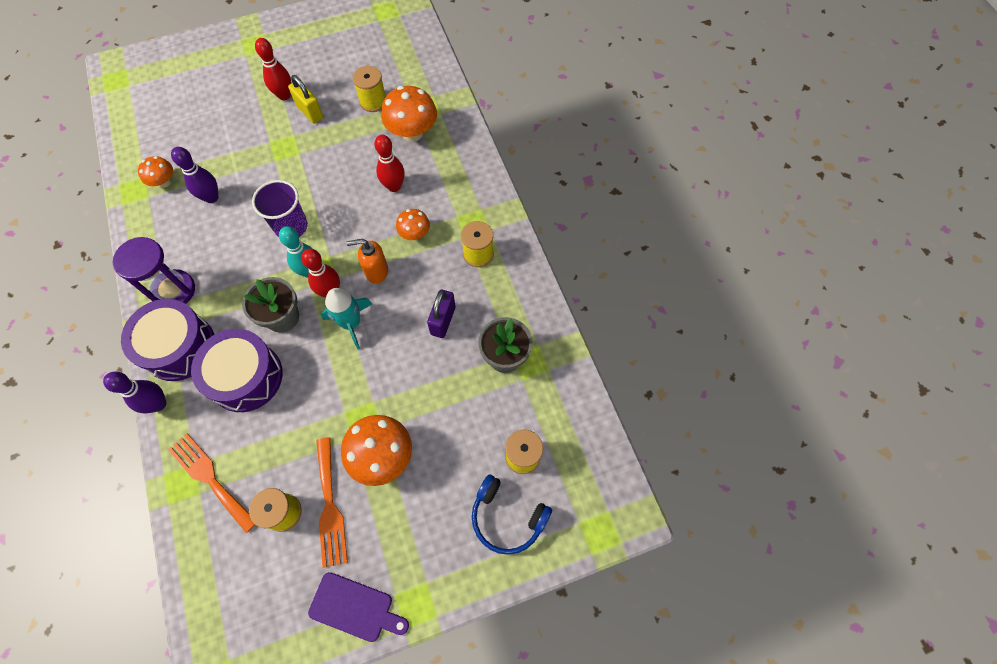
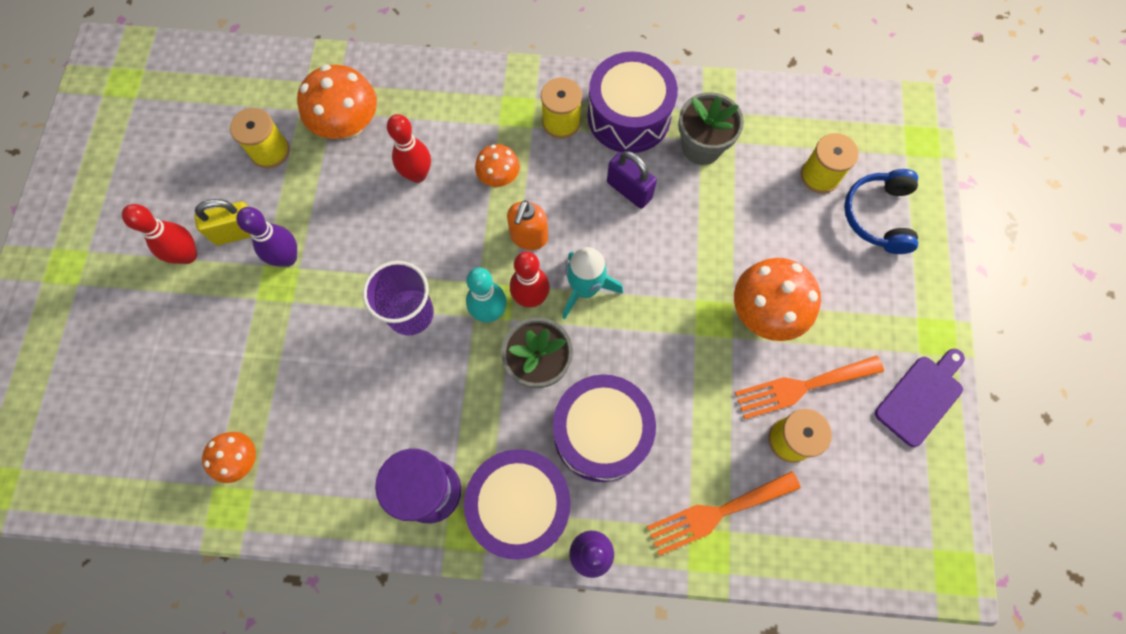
camera: 65 degrees left, 5 degrees up
(211, 197) = (306, 401): purple bowling pin -> purple bowling pin (287, 258)
(330, 506) = (802, 387): orange fork -> orange fork turned 150 degrees clockwise
(506, 296) = (629, 116): none -> purple drum
(507, 517) = (878, 216): blue headphones -> blue headphones turned 135 degrees clockwise

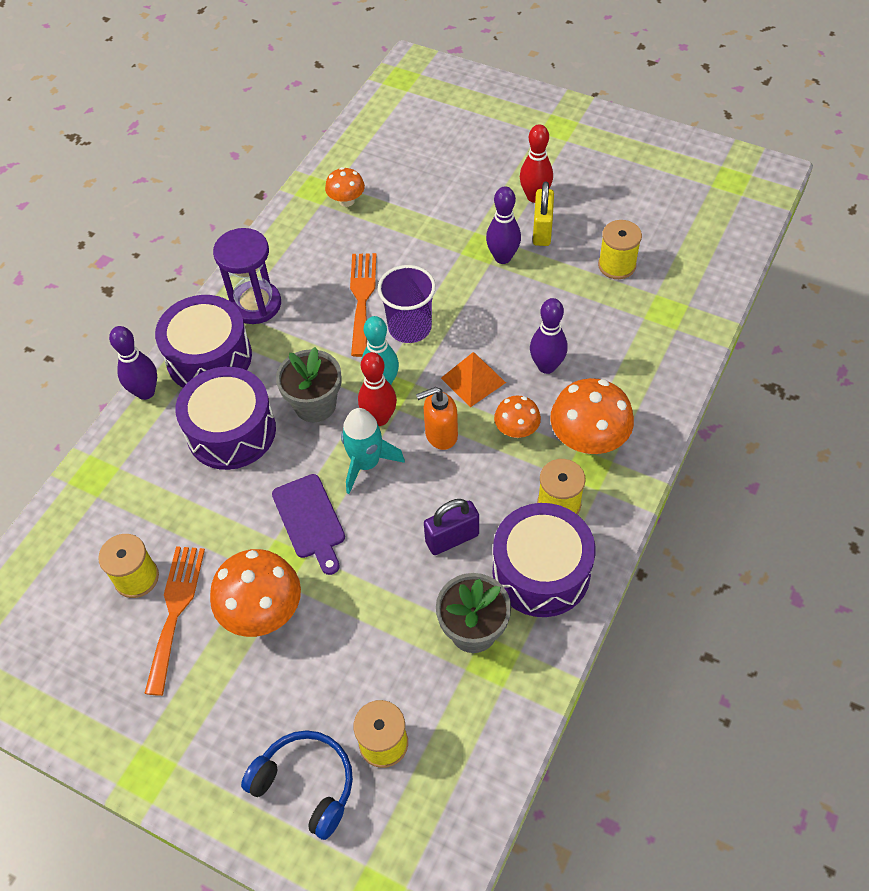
camera: 115 degrees right, 15 degrees down
(348, 125) = (624, 326): orange mushroom -> orange mushroom (588, 440)
(417, 174) = (546, 366): red bowling pin -> purple bowling pin
(456, 231) = (473, 380): none -> orange pyramid
(528, 237) = (440, 435): orange soap dispenser -> orange soap dispenser turned 60 degrees counterclockwise
(717, 513) = (116, 492): orange fork -> orange fork (362, 298)
(921, 397) = (101, 720): purple cutting board -> purple cutting board (310, 520)

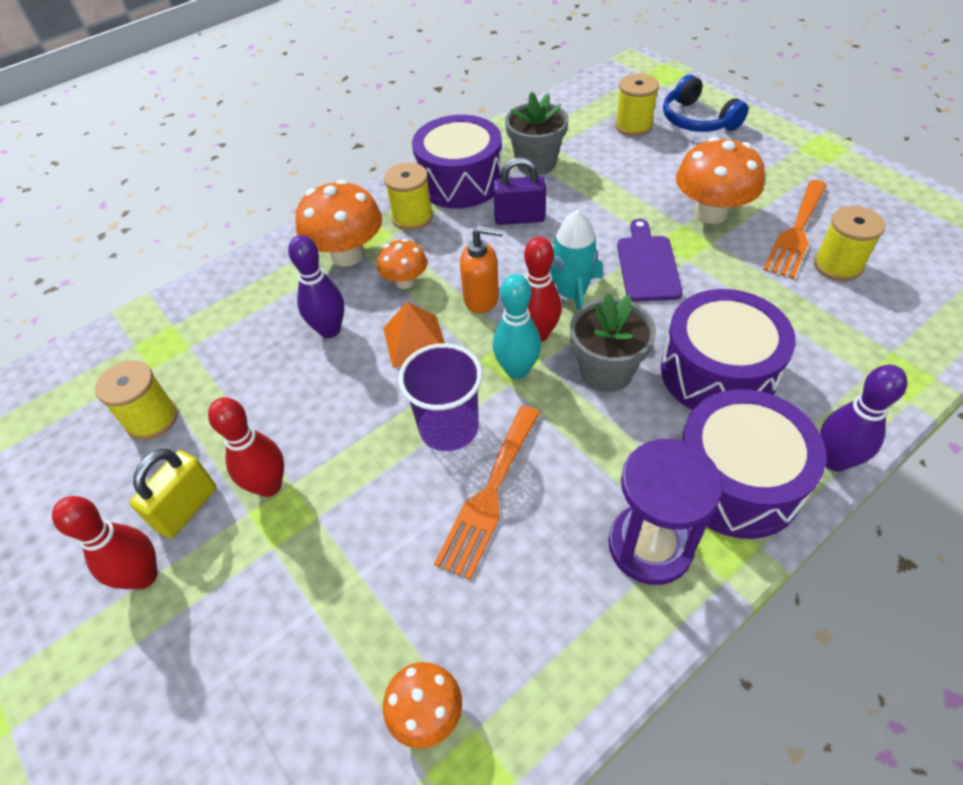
camera: 155 degrees left, 5 degrees down
(503, 257) = (269, 485): purple bowling pin -> red bowling pin

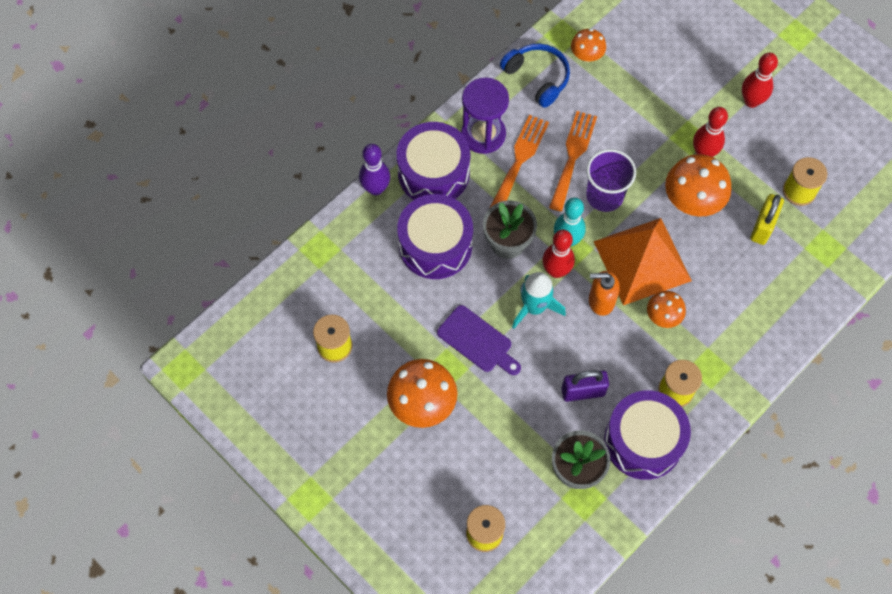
camera: 170 degrees right, 15 degrees up
(187, 508) = (746, 137): yellow padlock -> yellow padlock (762, 227)
(330, 330) = (706, 267): purple bowling pin -> none
(347, 255) = (718, 343): orange mushroom -> orange mushroom (692, 201)
(415, 341) = (642, 261): orange pyramid -> orange pyramid, size x1.88
(647, 265) = (477, 341): purple cutting board -> purple cutting board turned 45 degrees counterclockwise
(697, 120) = (420, 544): blue headphones -> blue headphones (537, 77)
(796, 232) = (357, 382): orange fork -> orange fork (519, 159)

